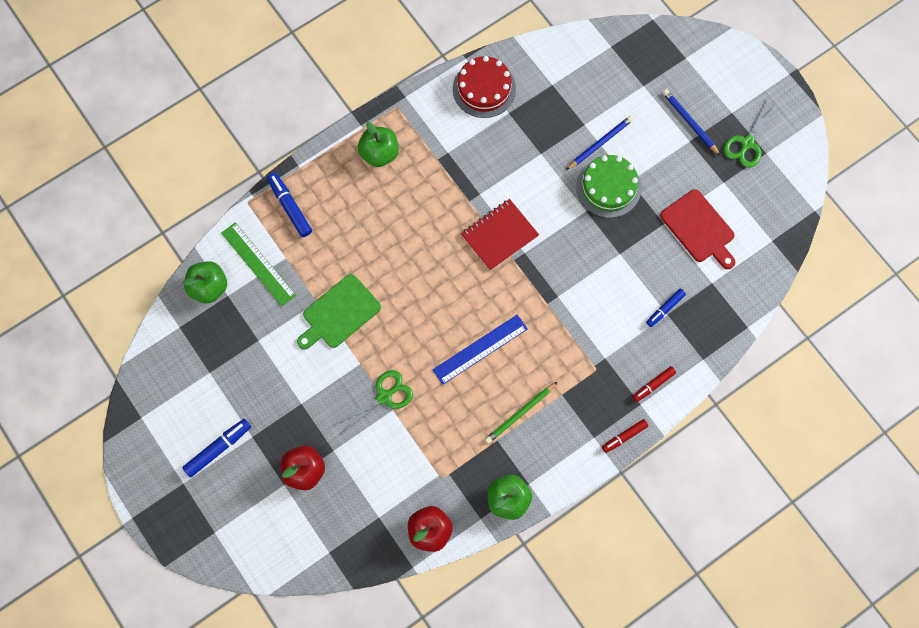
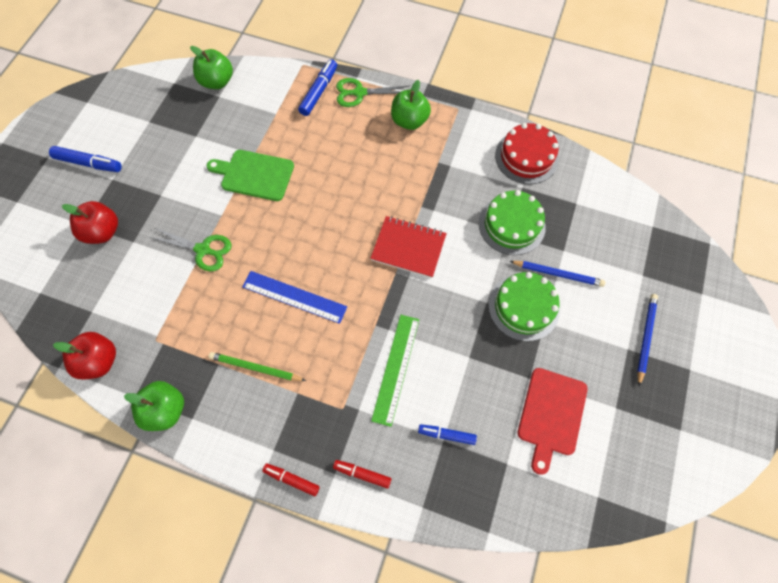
camera: 55 degrees right, 5 degrees down
(258, 264) = (258, 99): green ruler -> green ruler (396, 368)
(536, 145) = (511, 225): none -> green cake
(747, 143) = (673, 404): green scissors -> green scissors (359, 93)

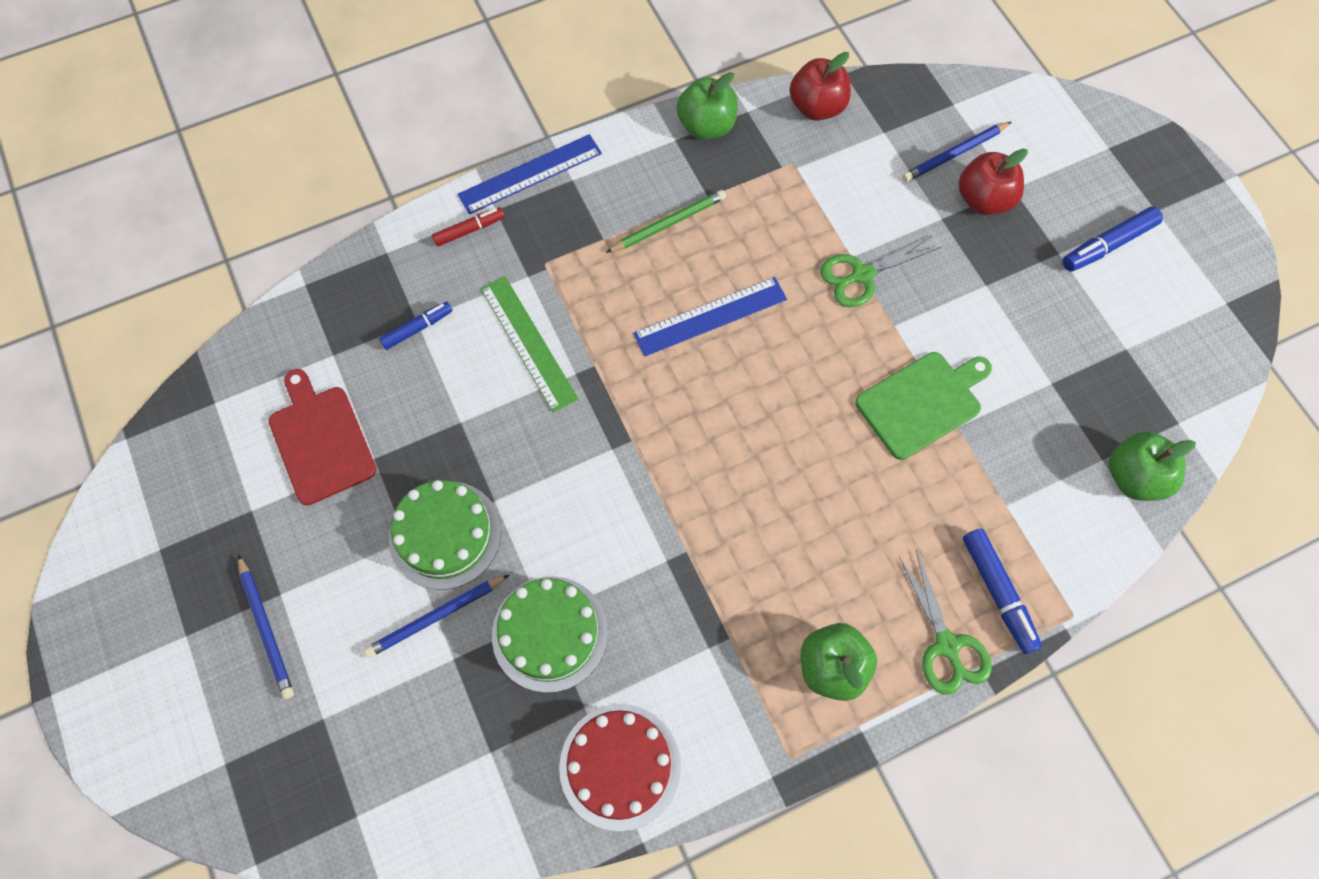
camera: 135 degrees right, 0 degrees up
(80, 266) = (954, 154): none -> blue pencil
(291, 479) = (530, 174): red marker -> blue ruler
(359, 93) = (946, 645): green scissors -> green scissors turned 120 degrees clockwise
(408, 247) = (647, 483): red notebook -> none

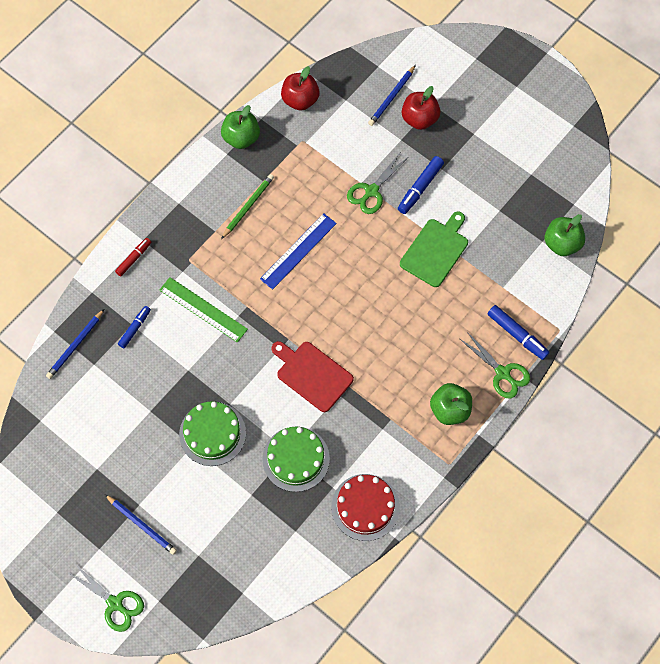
camera: 25 degrees left, 0 degrees up
(159, 736) = (115, 603): none -> green scissors
(320, 440) = (114, 414): red cutting board -> red cutting board (312, 374)
(436, 616) = (231, 477): blue pencil -> blue pencil (75, 345)
(530, 174) = (152, 210): blue ruler -> none
(1108, 245) = (498, 118): blue marker -> blue marker (420, 188)

